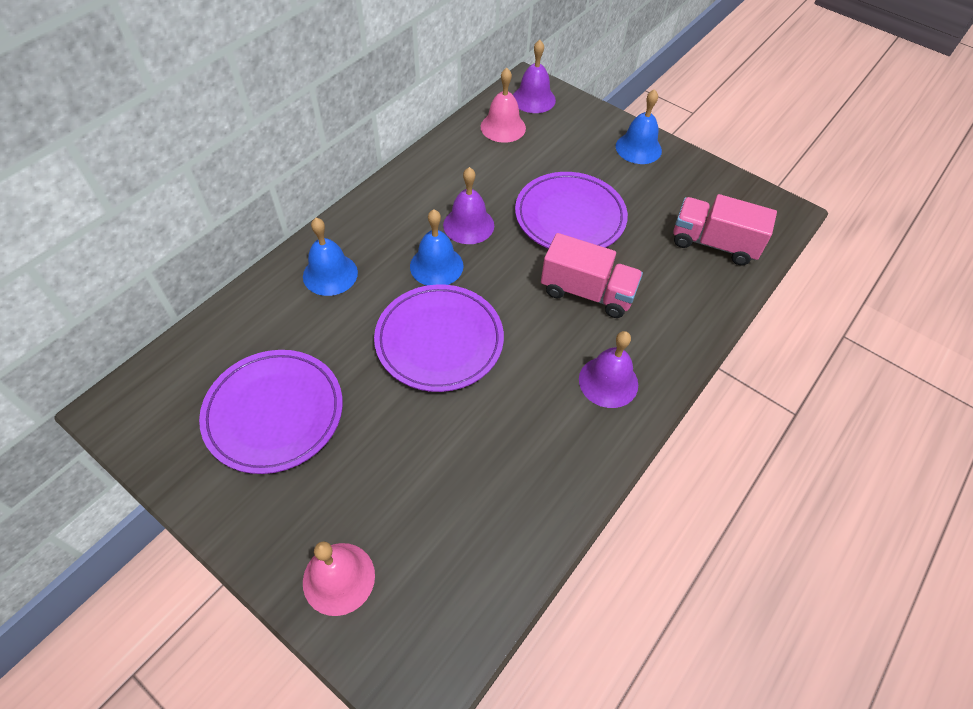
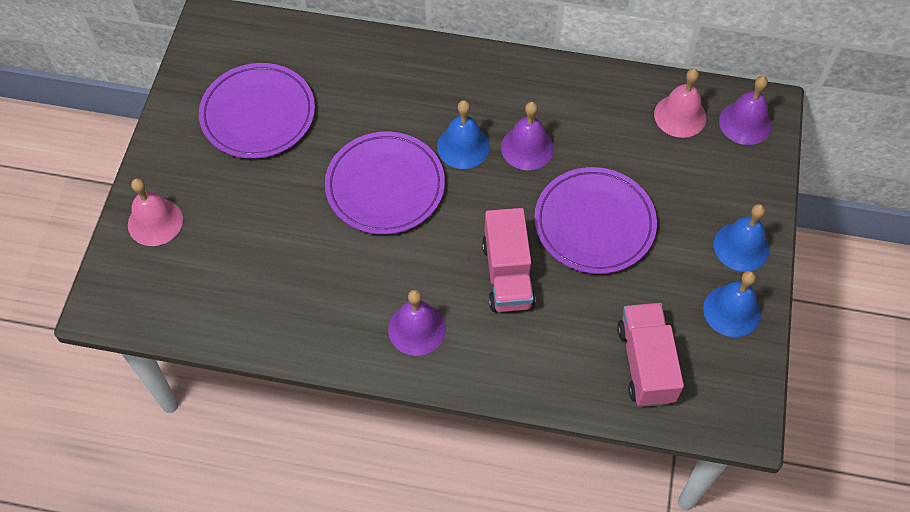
camera: 65 degrees right, 5 degrees up
(330, 274) = (405, 78): blue bell -> blue bell (731, 311)

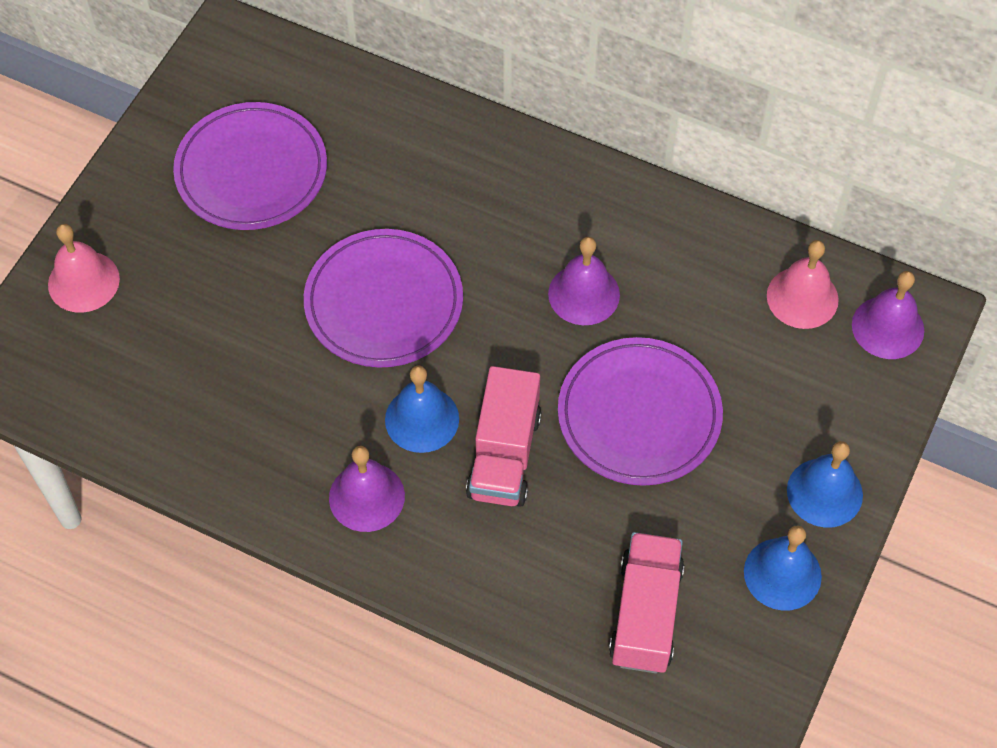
camera: 15 degrees right, 0 degrees up
(463, 146) = (500, 273): blue bell -> blue bell (422, 419)

